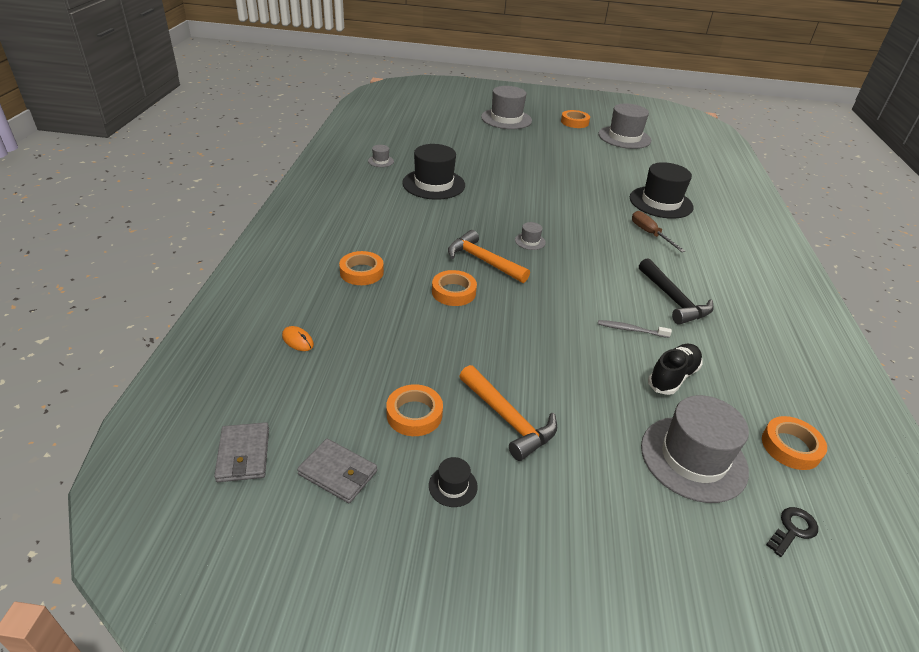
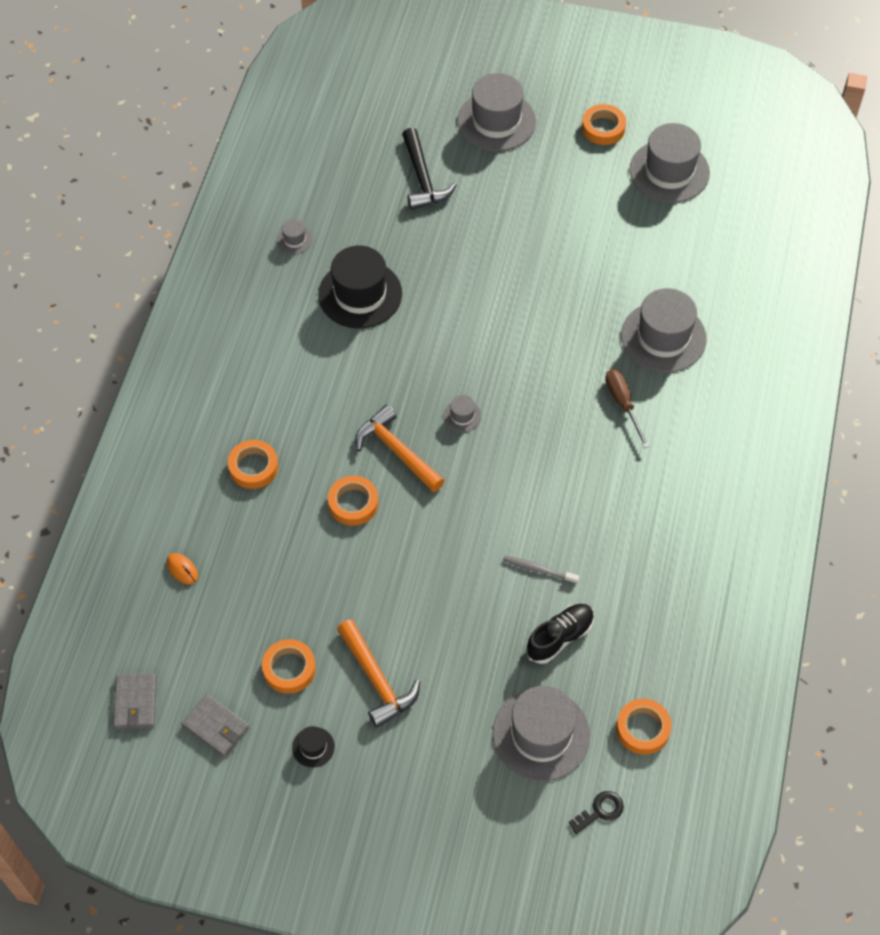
camera: 10 degrees right, 20 degrees up
(660, 202) = (663, 337): black hat -> grey hat
(673, 300) = (606, 525): black hammer -> black hammer (423, 179)

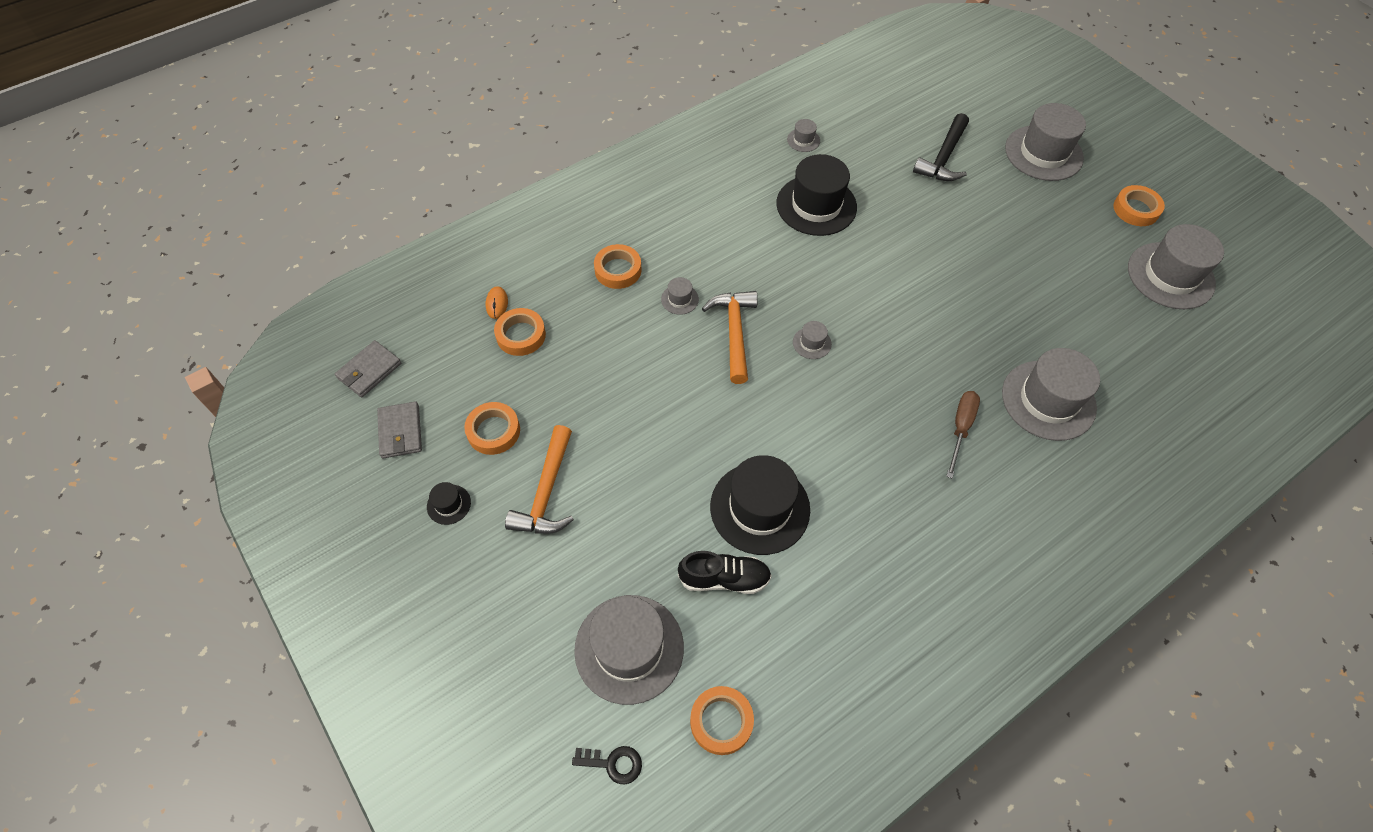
camera: 40 degrees right, 0 degrees up
(328, 455) = (680, 299): none -> grey hat
(353, 503) = (663, 347): orange tape -> orange tape (521, 335)
(538, 570) = (760, 508): grey toothbrush -> black hat

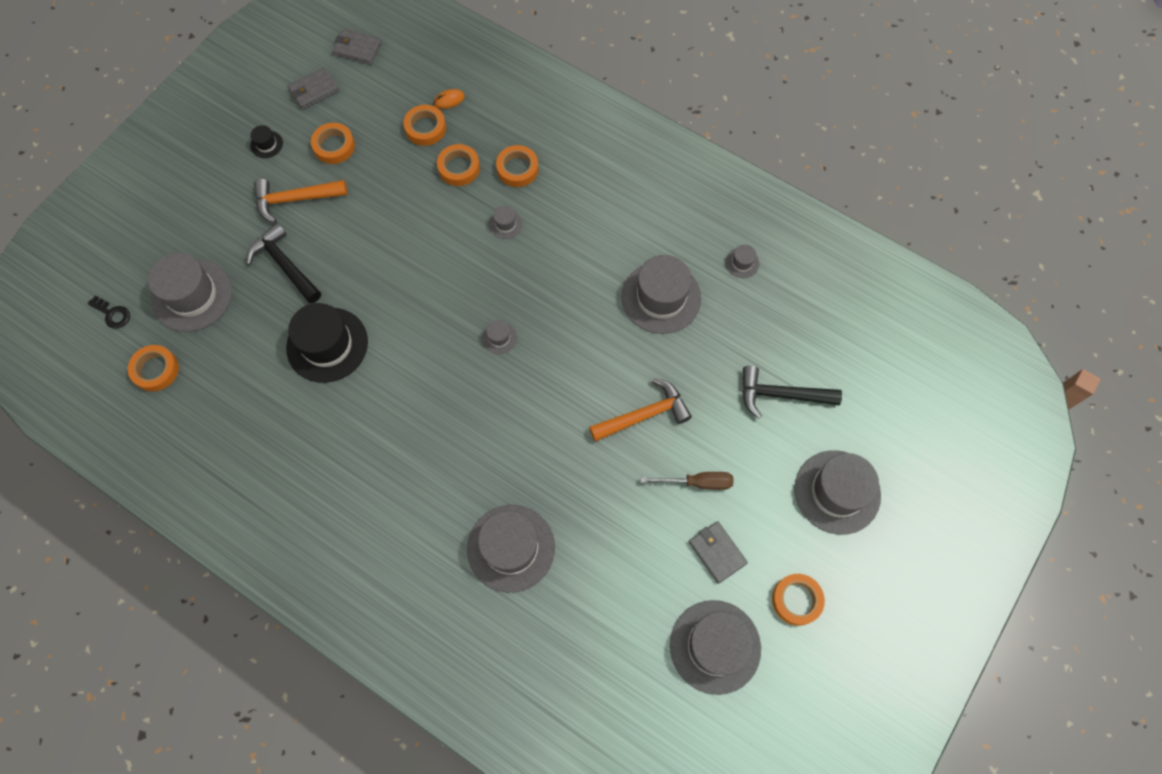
camera: 70 degrees right, 10 degrees up
(589, 319) = (459, 168): none -> orange tape
(613, 763) = (113, 314): black key -> black key turned 45 degrees counterclockwise
(632, 527) = (284, 264): none -> black hammer
(724, 578) = (261, 338): black shoe -> none
(734, 332) = (487, 275): orange hammer -> orange hammer (644, 415)
(816, 205) = (661, 297): black hat -> grey hat
(960, 428) = (453, 478): brown screwdriver -> brown screwdriver (697, 482)
(1083, 247) = (717, 552): none -> grey wallet

